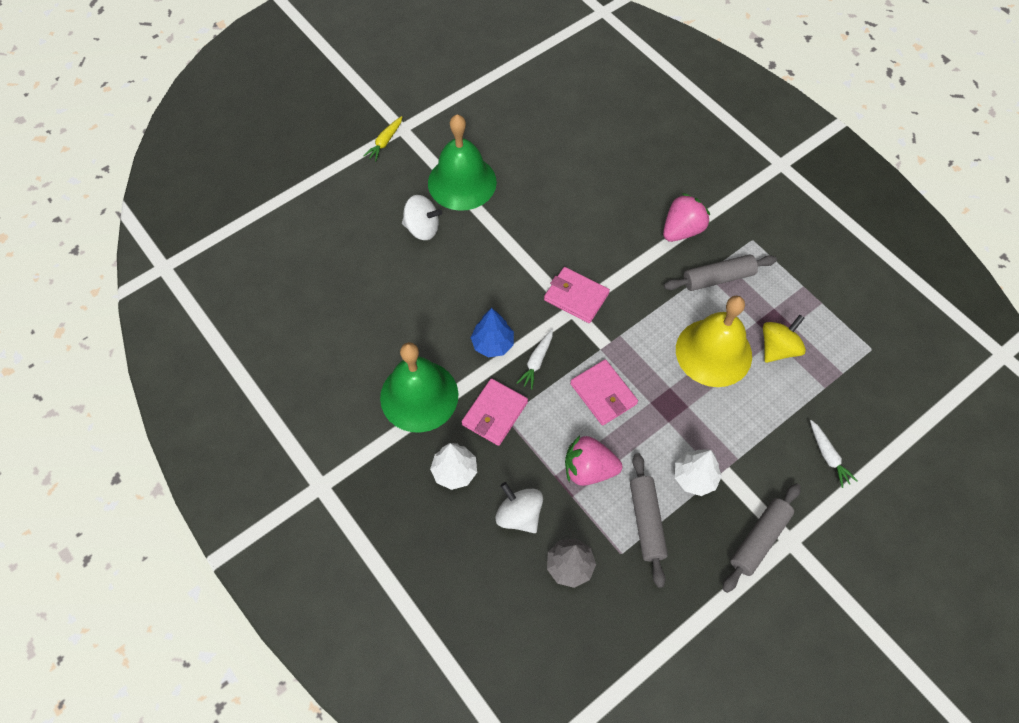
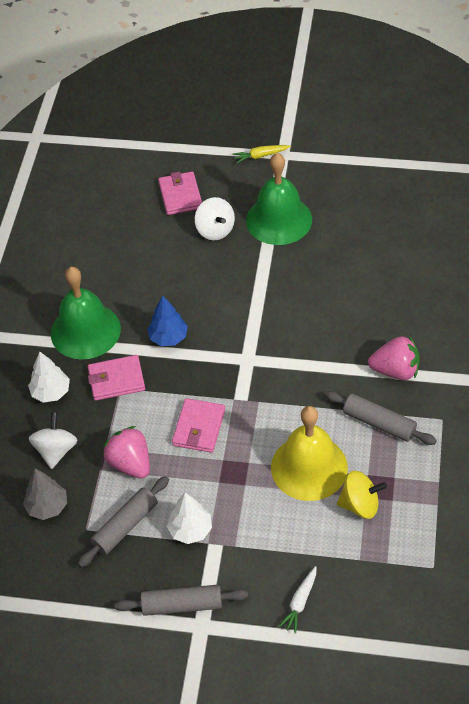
camera: 50 degrees right, 10 degrees down
(536, 361) = (182, 371): white carrot -> none
(576, 297) = (260, 353): pink wallet -> pink wallet (180, 195)

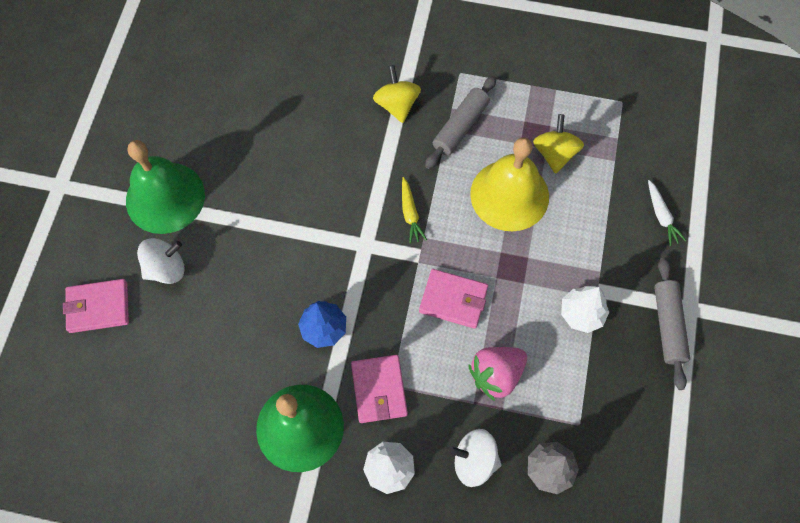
camera: 90 degrees left, 15 degrees up
(125, 526) = (576, 381): grey rolling pin -> none
(260, 156) = (55, 210): yellow carrot -> yellow carrot (410, 213)
(300, 602) = (661, 216): white carrot -> white carrot turned 45 degrees clockwise
(395, 370) = (397, 105): pink strawberry -> yellow spinning top

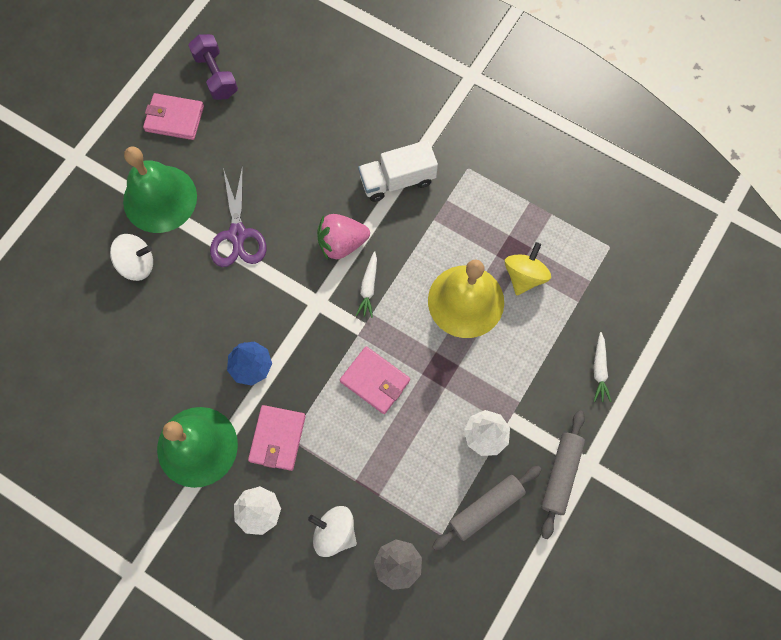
camera: 20 degrees right, 5 degrees up
(98, 307) = (68, 279): pink wallet -> pink wallet (174, 119)
(177, 63) = (216, 75): none -> purple dumbbell
(259, 206) = (237, 234): none -> purple scissors
(397, 105) = (397, 180): yellow spinning top -> white truck
(410, 213) = (368, 287): yellow carrot -> white carrot
(460, 127) = (447, 221): grey rolling pin -> grey rolling pin (486, 508)
(496, 375) = (385, 463): pink strawberry -> pink strawberry (342, 243)

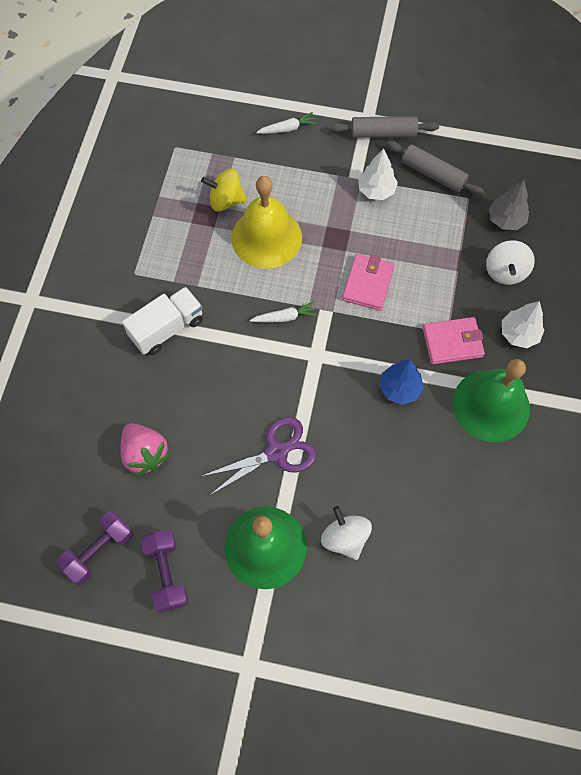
camera: 110 degrees left, 5 degrees down
(174, 119) = (166, 573): pink wallet -> purple dumbbell
(342, 243) = (250, 354): pink strawberry -> pink strawberry (145, 454)
(397, 180) = (167, 328): white truck -> white truck turned 90 degrees counterclockwise

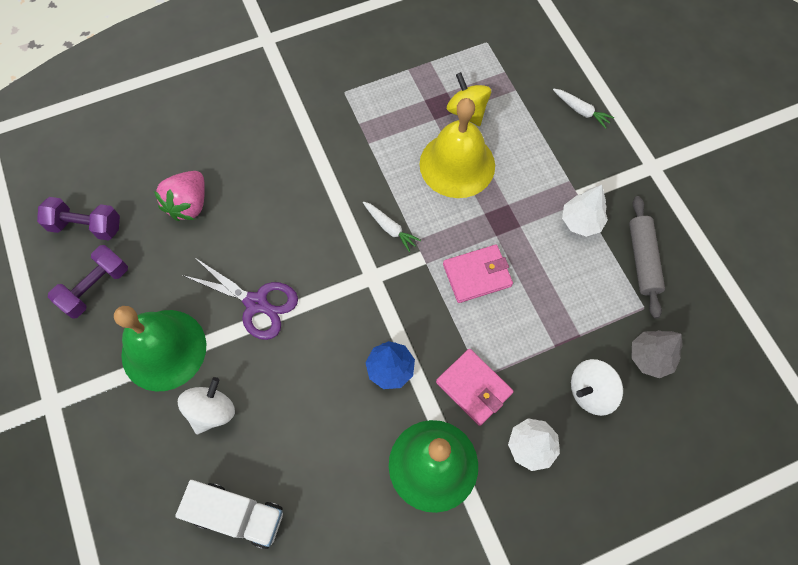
camera: 55 degrees right, 0 degrees up
(167, 328) = (312, 147): white truck -> white truck (238, 515)
(383, 133) = (648, 189): grey rolling pin -> none

